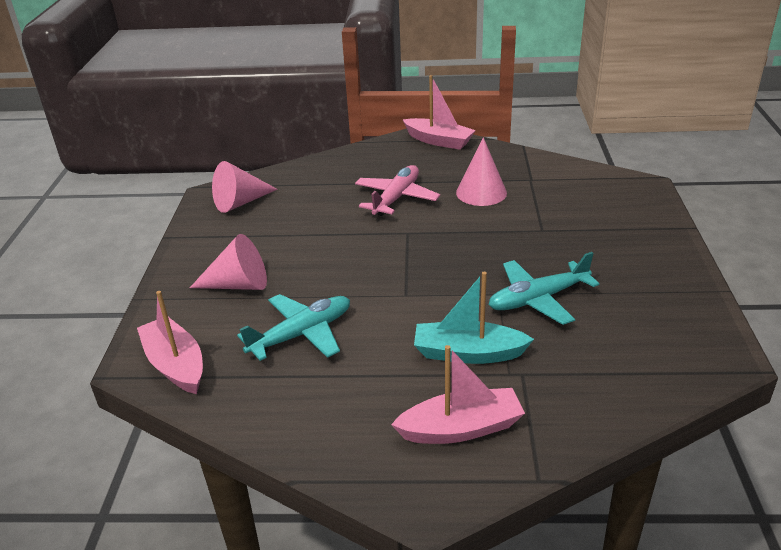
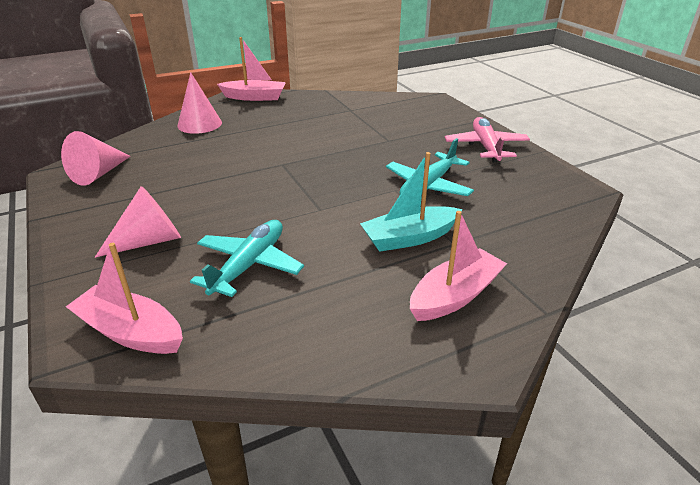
camera: 30 degrees left, 0 degrees up
(396, 198) = (251, 142): pink plane -> pink plane (486, 147)
(481, 192) = (320, 125): pink cone -> pink cone (199, 124)

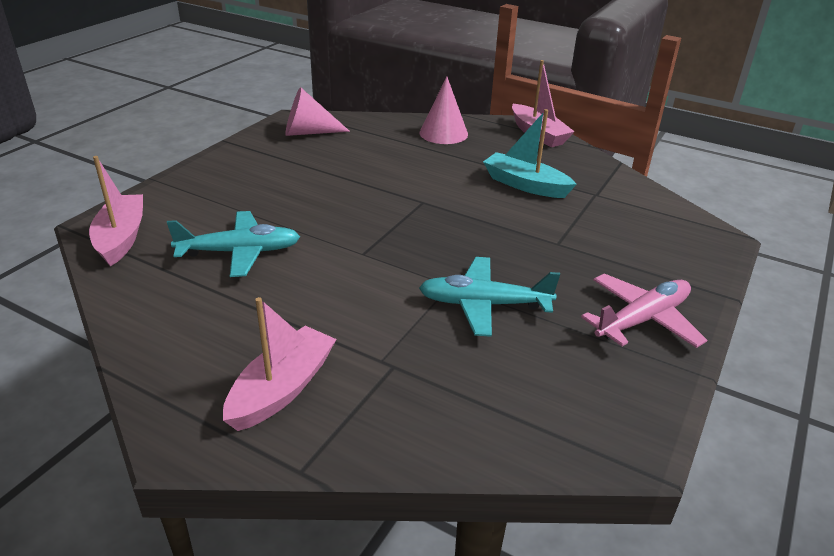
camera: 55 degrees right, 0 degrees up
(149, 241) = (235, 195): pink cone -> none
(410, 238) = (363, 326): turquoise boat -> turquoise boat (525, 185)
(454, 296) = (282, 389): pink boat -> pink boat turned 75 degrees counterclockwise

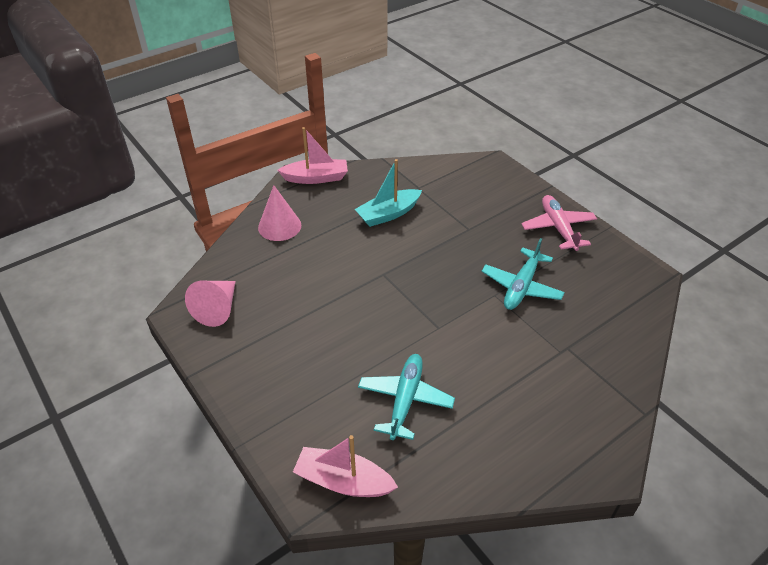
camera: 65 degrees left, 10 degrees up
(282, 389) = (575, 407): pink boat -> none

